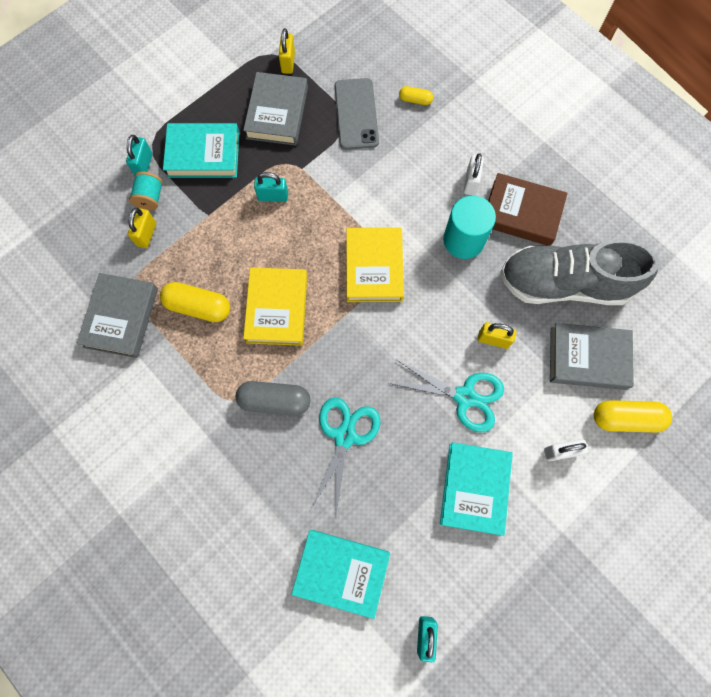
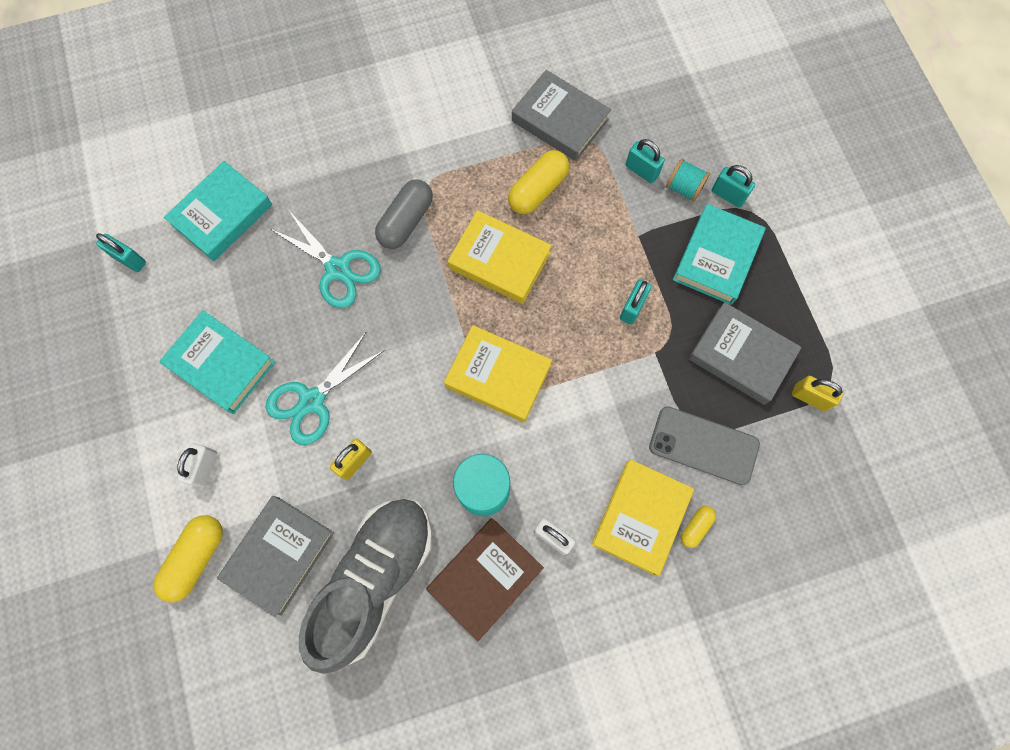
camera: 115 degrees right, 0 degrees up
(146, 234) = (641, 171): yellow padlock -> turquoise padlock
(427, 134) = (640, 517): none -> yellow book

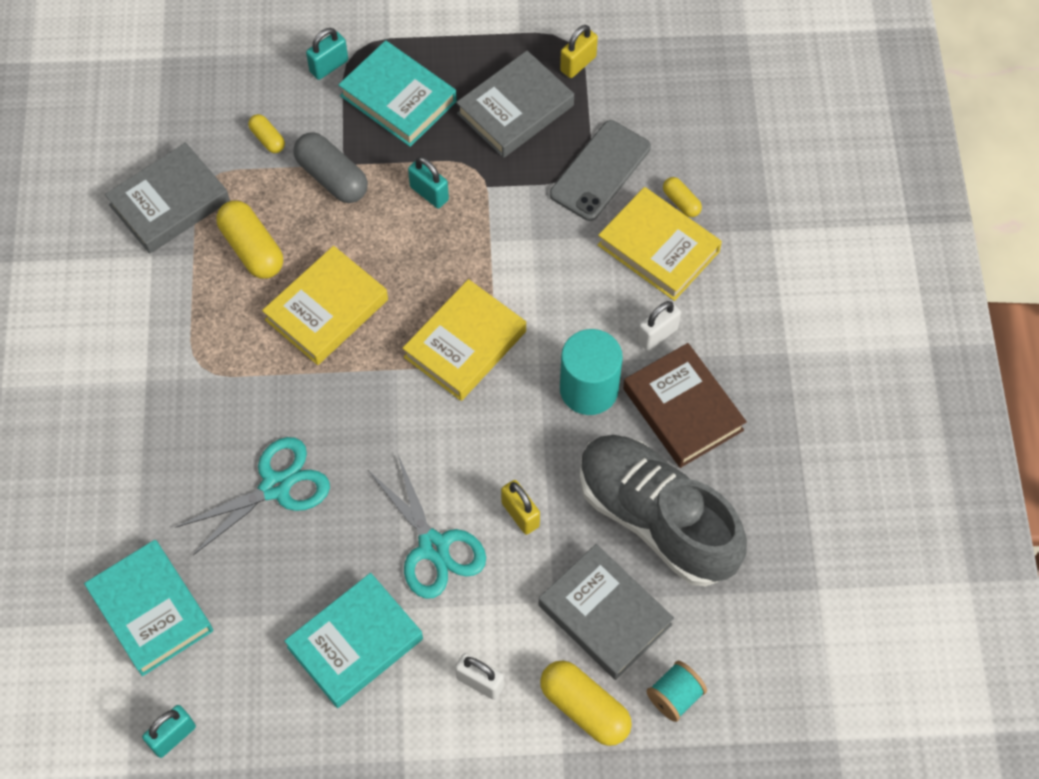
camera: 75 degrees left, 10 degrees down
(406, 221) = (240, 398): grey capsule -> grey capsule (332, 177)
(641, 171) = (267, 139): turquoise padlock -> yellow capsule
(684, 188) = (304, 105): turquoise spool -> turquoise spool (675, 696)

